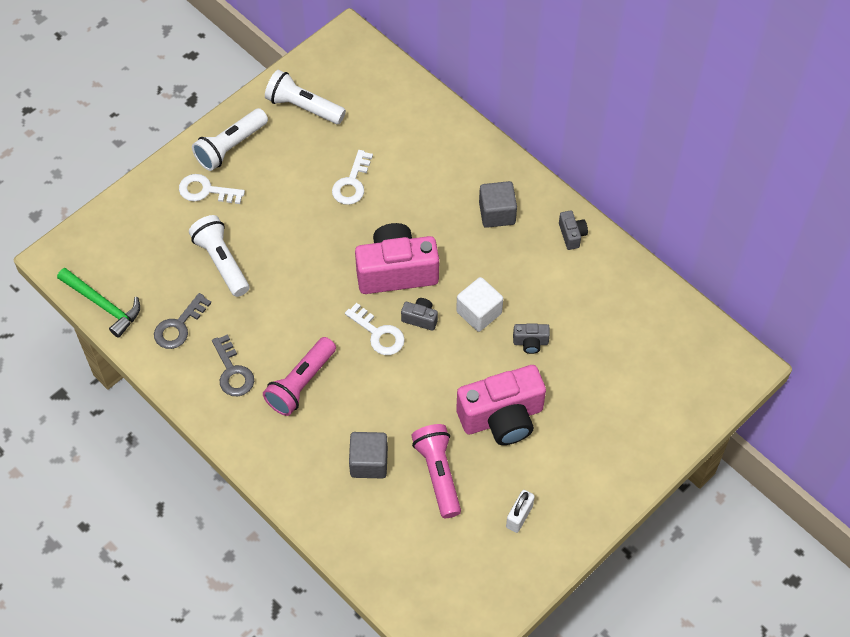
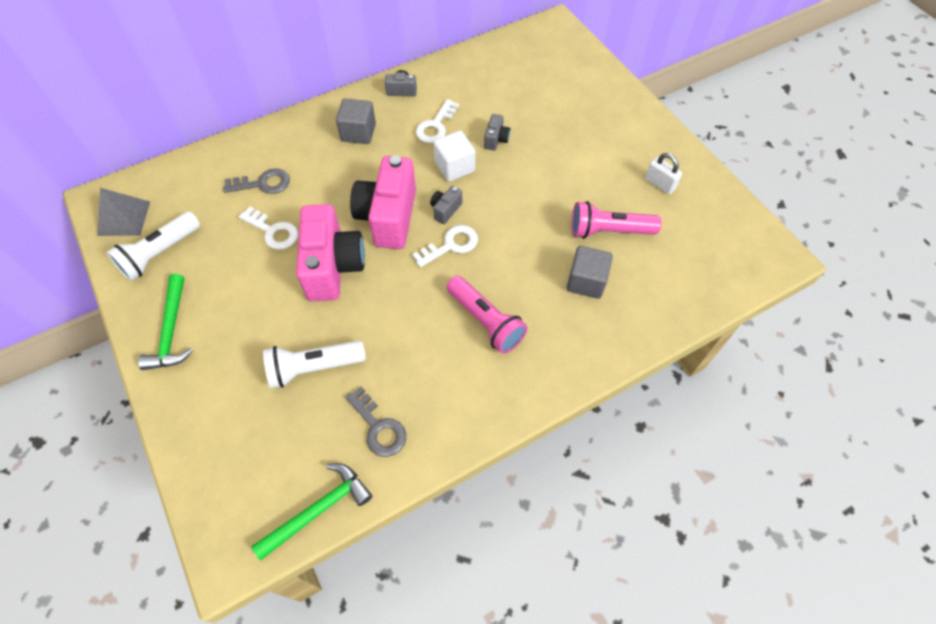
camera: 75 degrees left, 0 degrees up
(206, 191) = (215, 366): white key -> white key (435, 126)
(230, 147) = (171, 331): white flashlight -> green hammer
(233, 372) = (453, 382): grey key -> grey key (263, 183)
(333, 65) = (124, 218): none -> grey pyramid
(502, 417) = (563, 174): pink camera -> pink camera (333, 266)

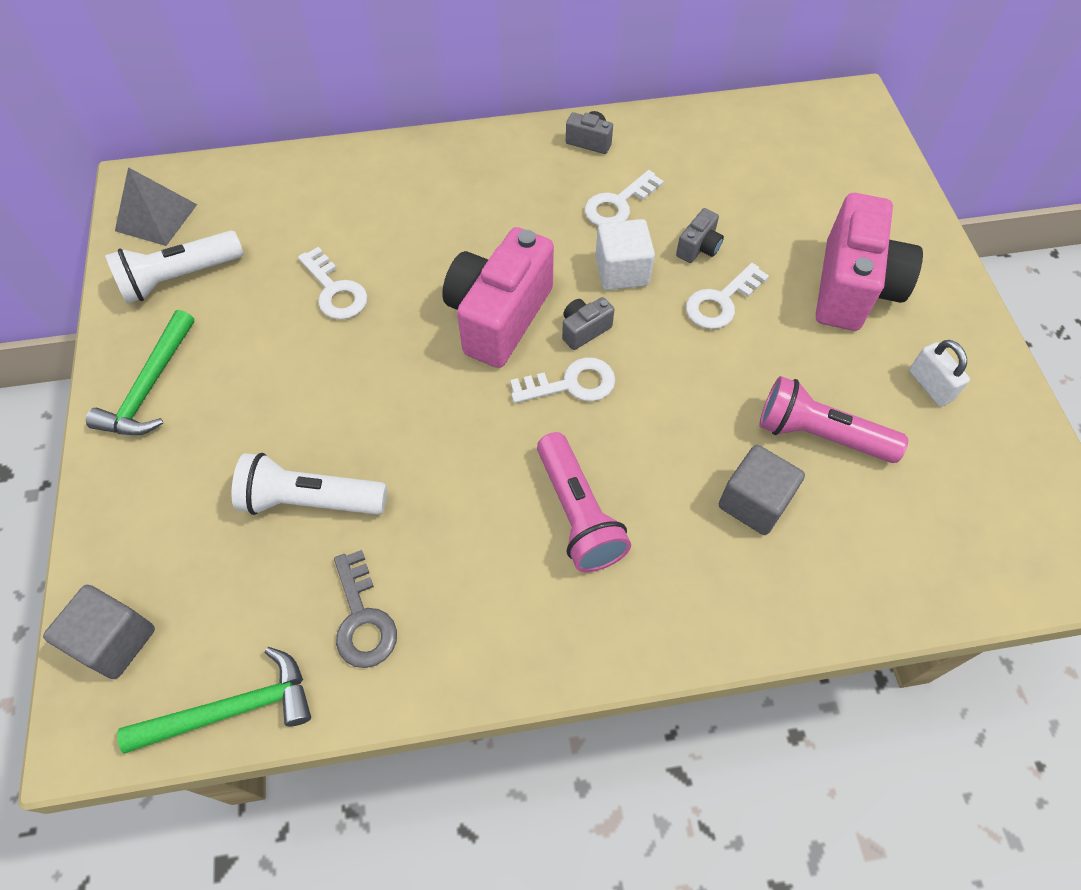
camera: 20 degrees right, 0 degrees up
(263, 183) = (349, 221): grey key -> none
(333, 266) = (394, 364): pink camera -> pink camera (853, 288)
(358, 133) = (505, 185): grey cube -> grey cube (115, 641)
(522, 169) = (721, 302): none -> white key

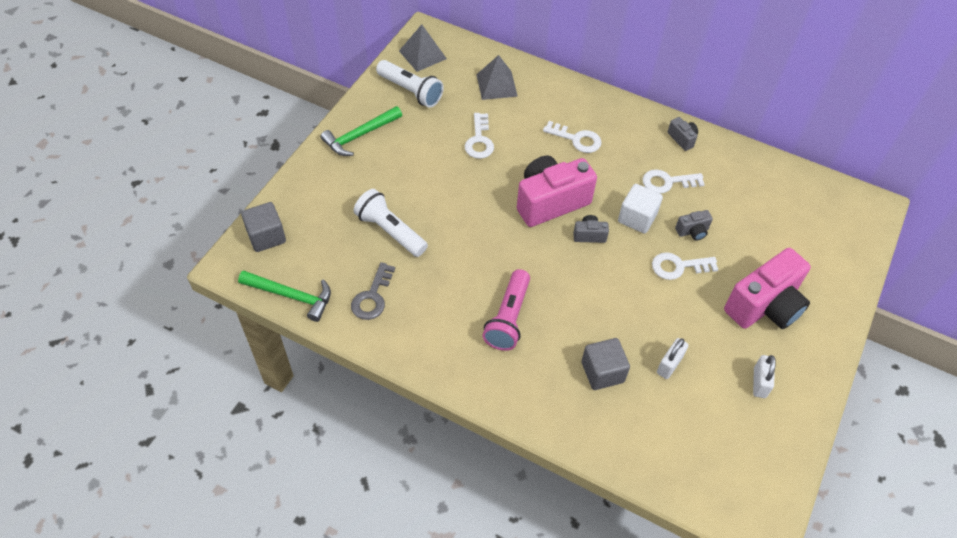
camera: 35 degrees right, 5 degrees down
(179, 278) = (411, 91): white flashlight -> white flashlight turned 150 degrees counterclockwise
(298, 202) = (496, 85): none -> grey pyramid
(571, 384) = (559, 257): white key -> white key (577, 139)
(819, 435) = (669, 365): pink flashlight -> white padlock

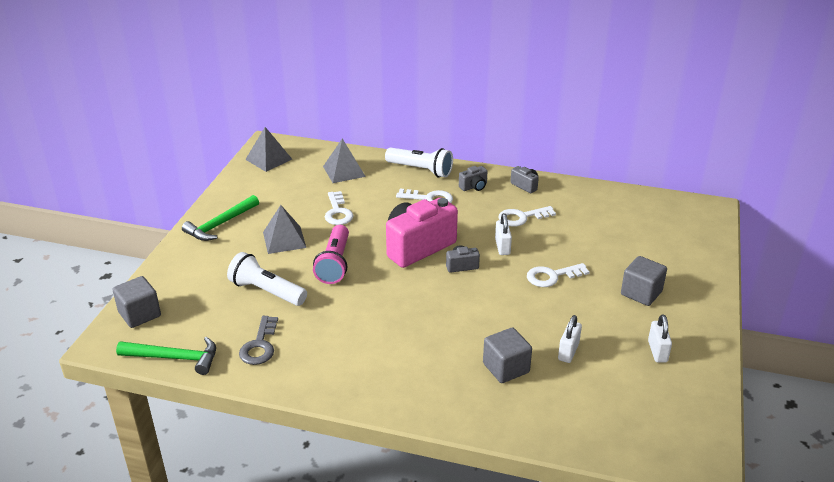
camera: 10 degrees left, 20 degrees down
(411, 91) = (263, 186): white flashlight -> white flashlight (421, 170)
(419, 167) = (284, 239): none -> grey pyramid
(508, 318) = (401, 341): pink flashlight -> pink flashlight (335, 264)
(637, 218) = (502, 247): white cube -> white padlock
(692, 231) = (556, 249): grey camera -> grey camera (474, 187)
(764, 306) = (641, 293): pink camera -> grey cube

